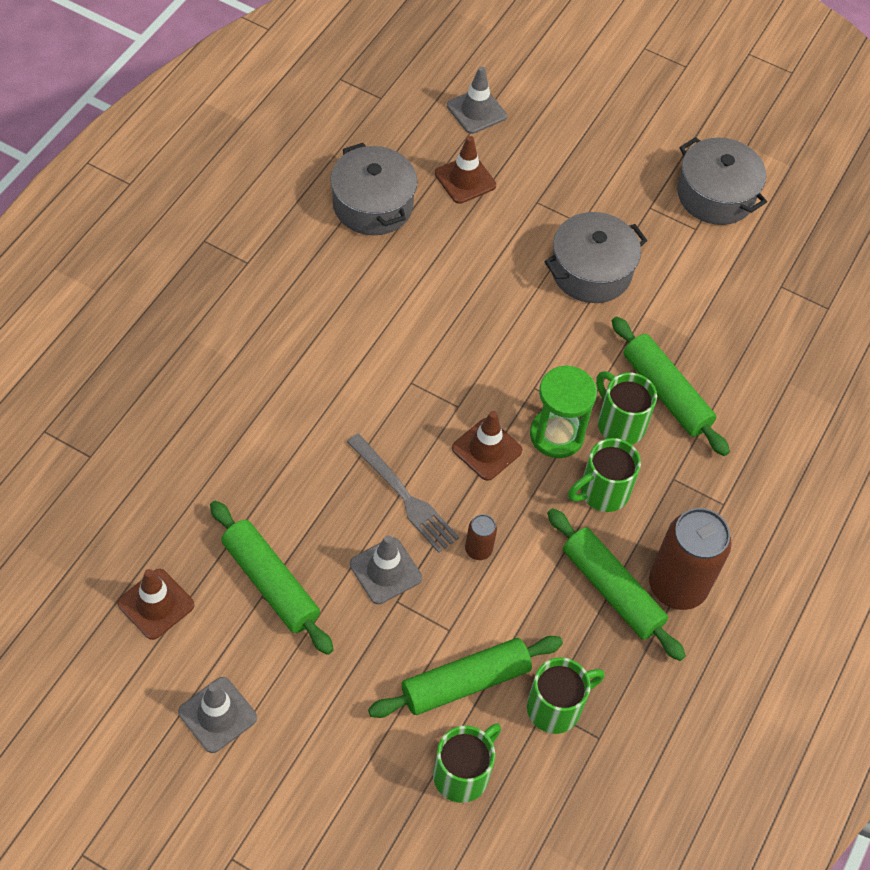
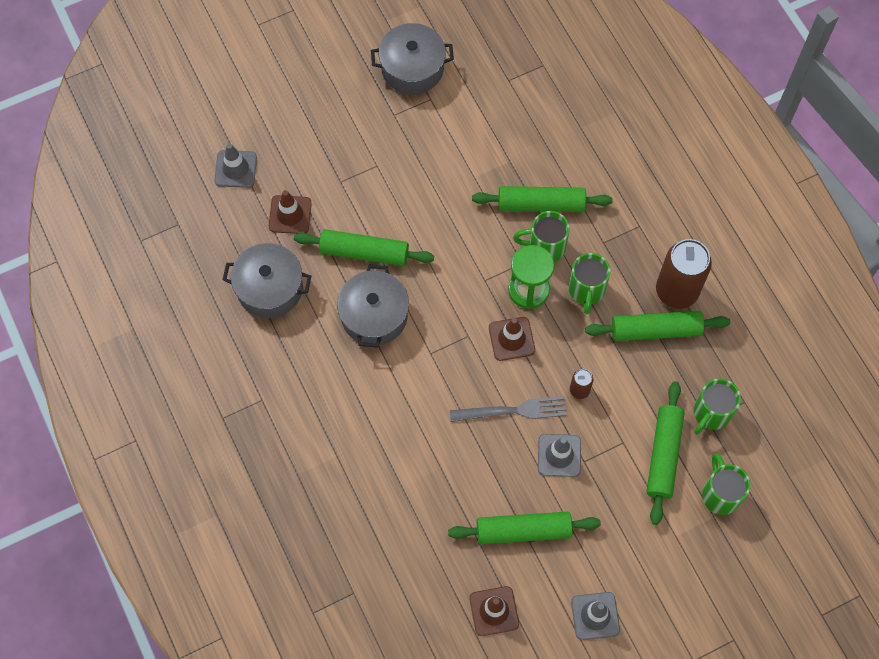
camera: 50 degrees left, 10 degrees up
(476, 263) = (364, 252): none -> green rolling pin
(556, 707) = (711, 413): green mug -> green mug turned 150 degrees counterclockwise
(591, 271) = (419, 186): grey pot -> grey pot (374, 315)

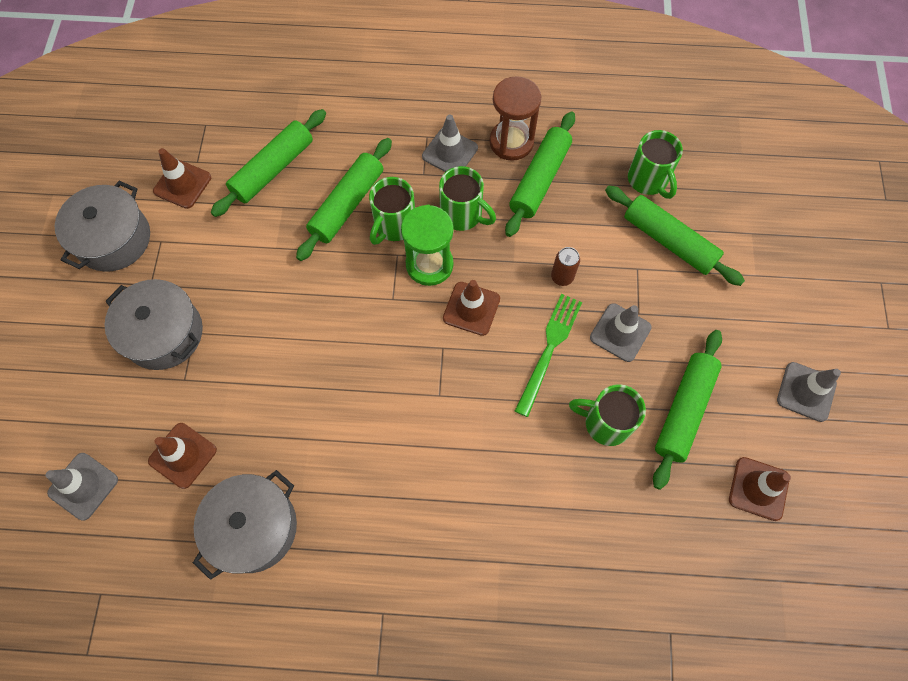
camera: 60 degrees left, 0 degrees up
(364, 252) = (282, 400): green rolling pin -> green rolling pin (273, 169)
(374, 315) = (360, 430): grey pot -> grey pot (164, 333)
(484, 83) = (182, 184): none -> brown traffic cone
(513, 411) = (549, 349): grey fork -> green fork
(636, 250) = (450, 152): none -> grey traffic cone
(676, 291) = (511, 142): brown can -> brown hourglass
(720, 494) = (731, 215): green mug -> green mug (605, 423)

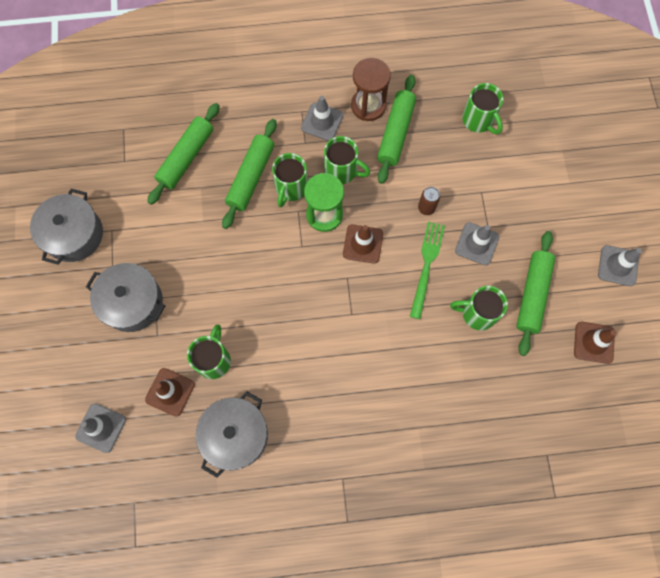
camera: 10 degrees left, 5 degrees up
(182, 184) = (117, 181): brown traffic cone -> none
(248, 423) = (214, 360): none -> green mug
(669, 241) = (501, 166): green rolling pin -> none

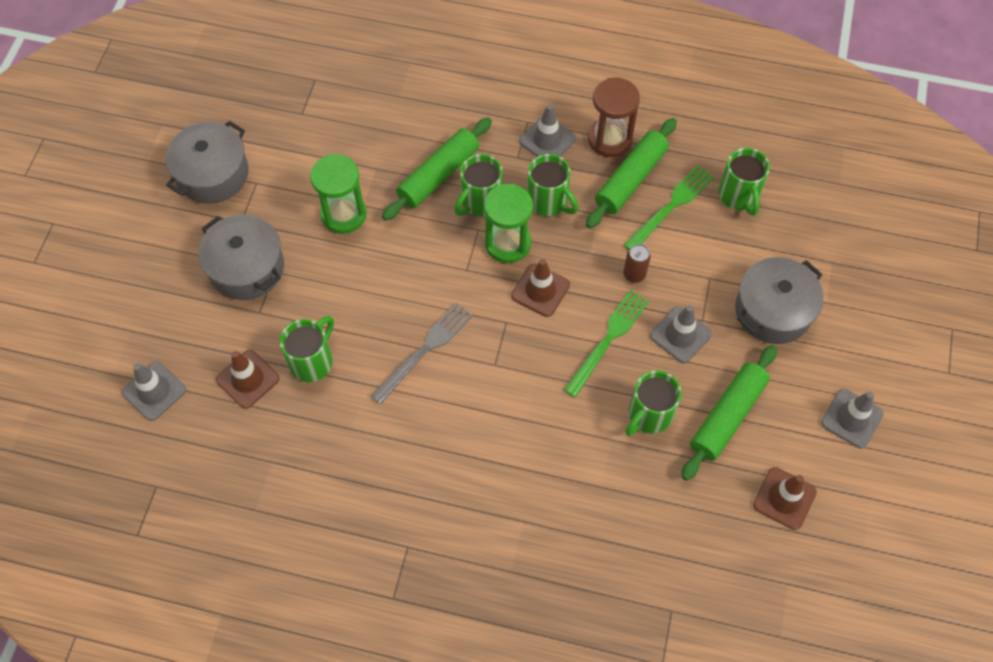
camera: 20 degrees right, 10 degrees down
(186, 157) = (373, 131): green rolling pin -> none
(190, 233) = (343, 214): none -> green hourglass
(235, 435) = (302, 453): grey pot -> grey pot (773, 311)
(295, 321) = (425, 350): none -> grey fork
(433, 145) = (671, 206): none -> green fork
(477, 313) = (649, 415): green mug -> green mug turned 75 degrees counterclockwise

